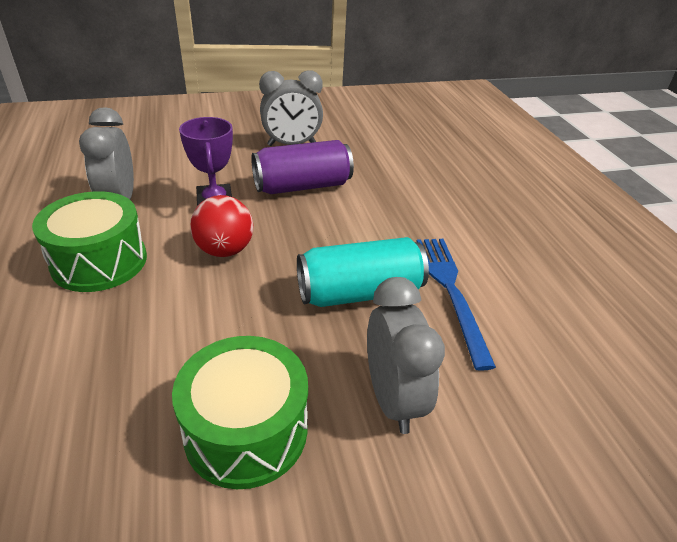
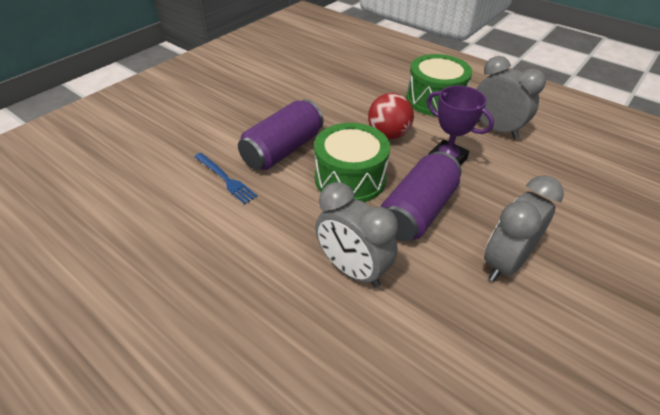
camera: 145 degrees right, 5 degrees up
(246, 430) = (278, 83): green drum -> green drum (350, 178)
(359, 293) = (283, 150): turquoise can -> purple can
(393, 399) = (226, 114): grey clock -> grey clock (352, 269)
(451, 291) = (225, 179): blue fork -> blue fork, size x0.64

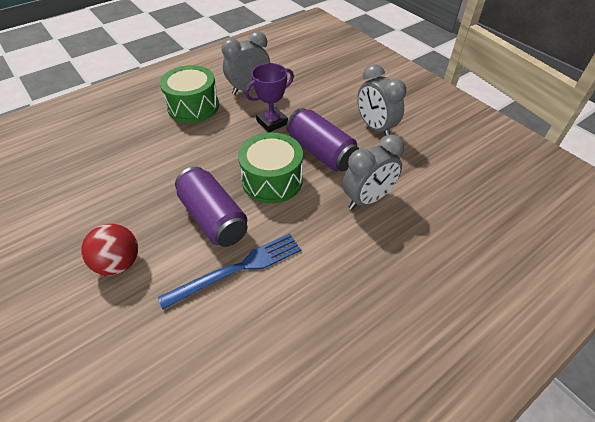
camera: 75 degrees left, 5 degrees up
(225, 179) = (237, 269): blue fork -> blue fork, size x1.56
(388, 134) = (226, 145): red ball -> red ball (119, 263)

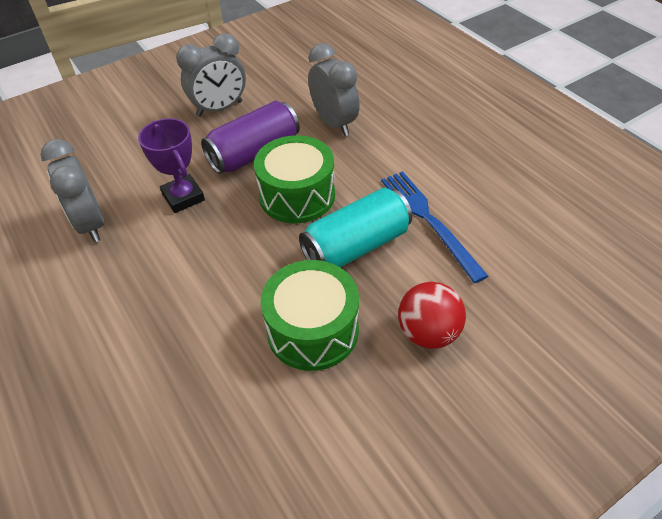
camera: 85 degrees left, 0 degrees up
(193, 106) = (113, 291): green drum -> green drum (312, 330)
(213, 218) = (356, 246): purple can -> turquoise can

